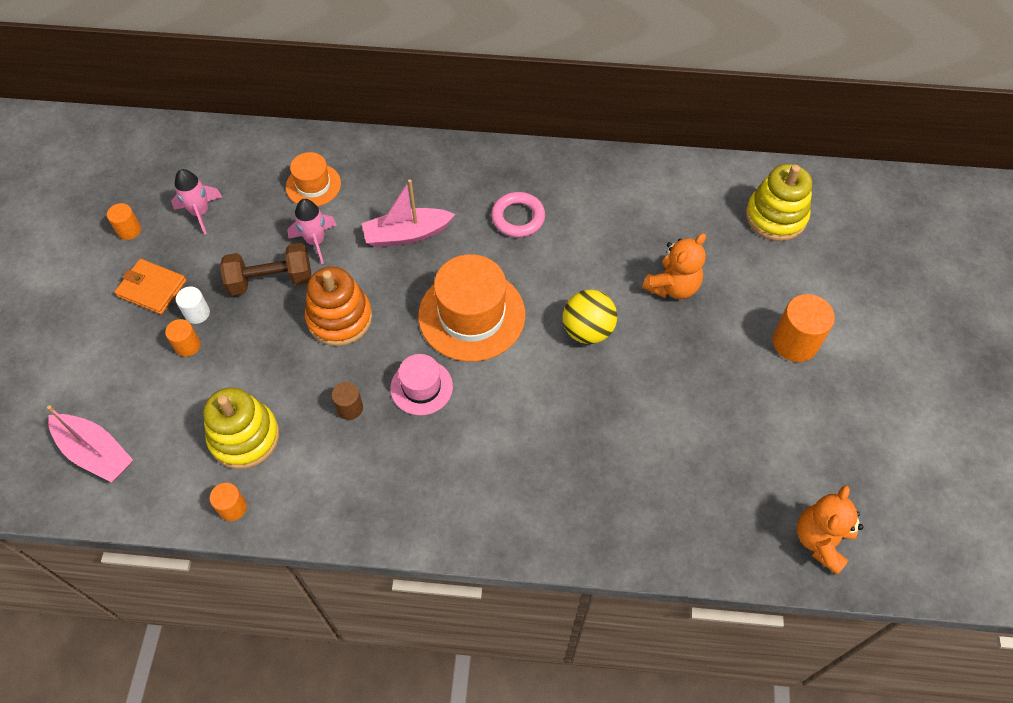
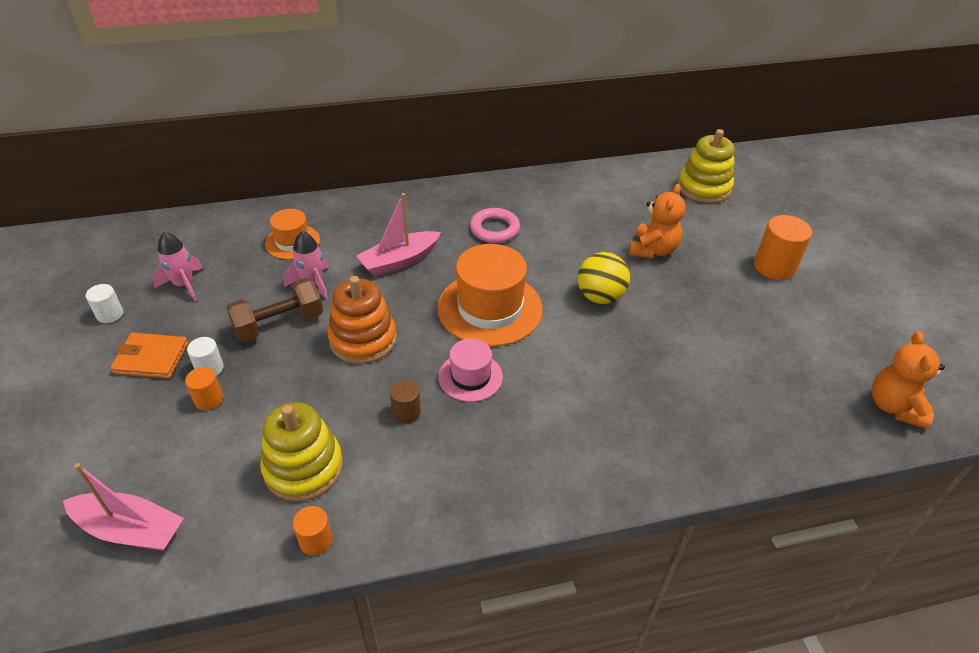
camera: 20 degrees left, 15 degrees down
(129, 230) = (110, 314): orange cylinder -> white cylinder

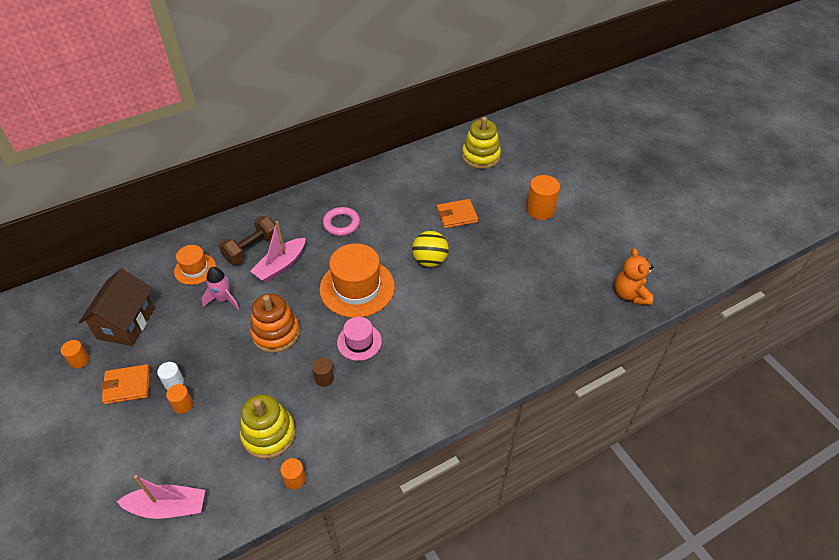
camera: 15 degrees left, 5 degrees up
(110, 314) = (79, 360): white cylinder -> orange cylinder
(184, 285) = (126, 323): pink rocket -> brown house
(279, 324) = (211, 336): brown dumbbell -> brown dumbbell (252, 249)
(653, 250) = (457, 215): orange teddy bear -> orange wallet

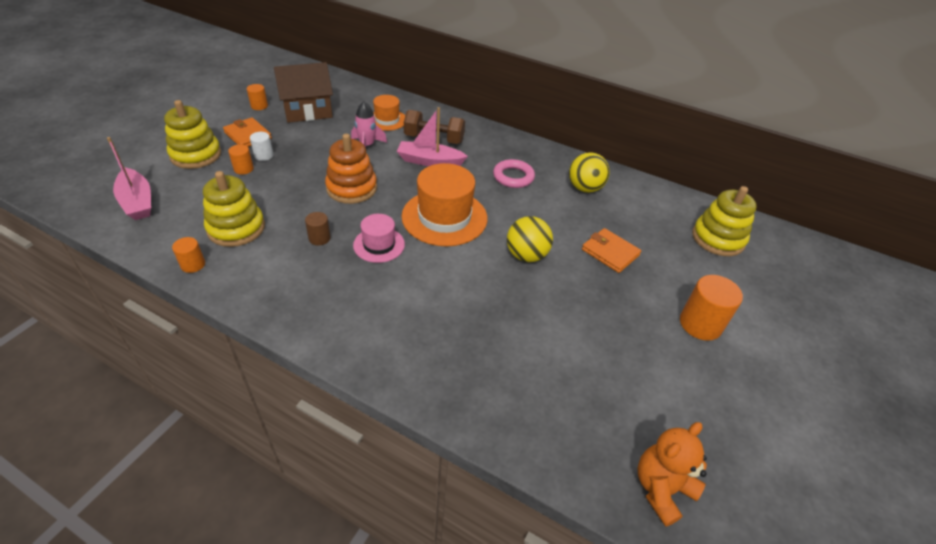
camera: 55 degrees right, 5 degrees down
(126, 439) = (196, 155): none -> yellow stacking toy
(385, 191) = (584, 188): none -> yellow ball

